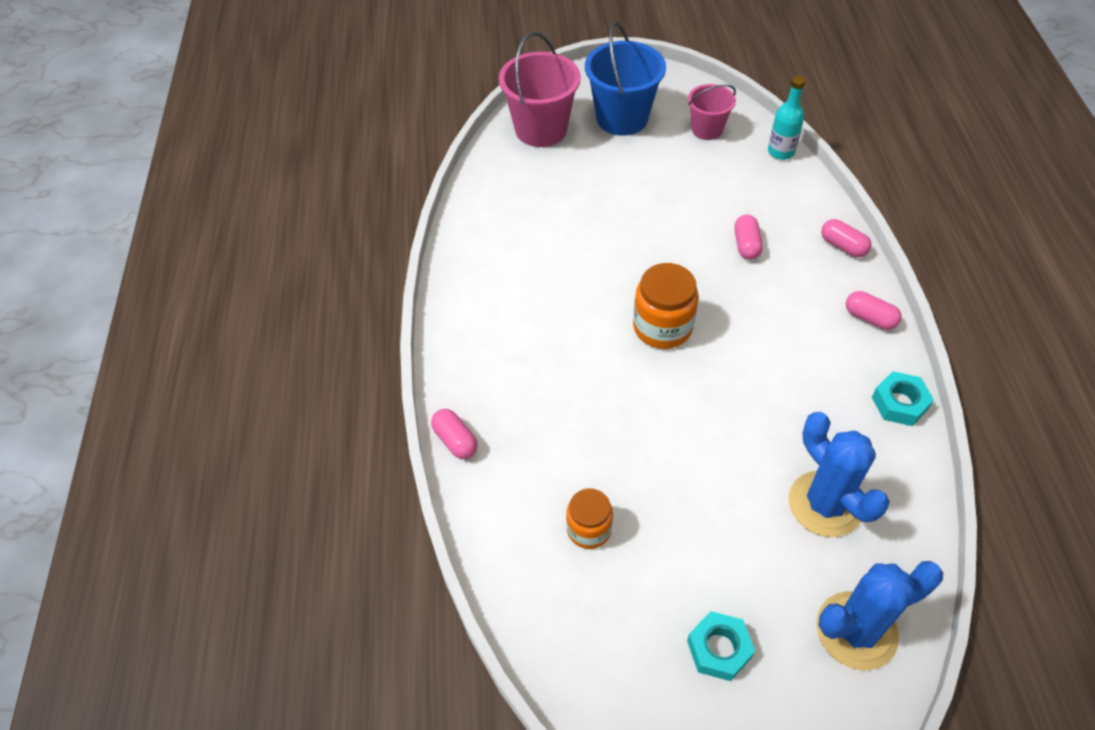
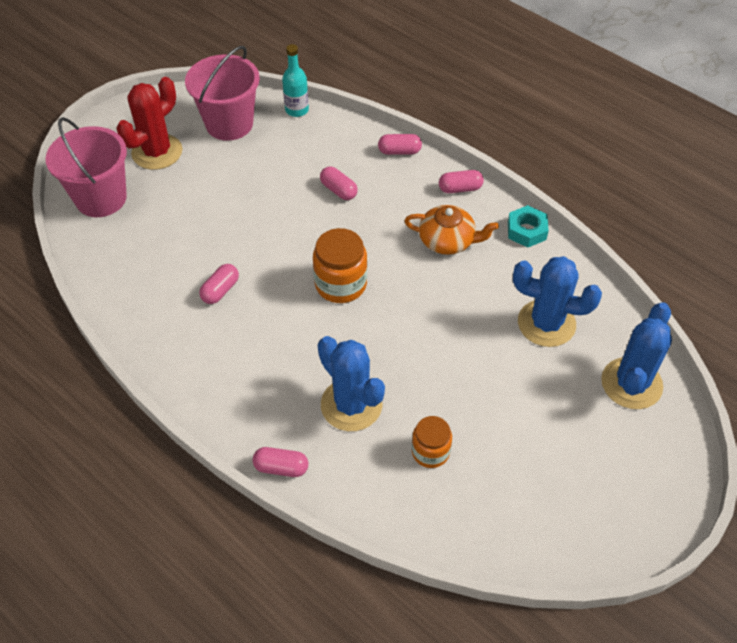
camera: 45 degrees left, 0 degrees up
(557, 263) = (220, 290): none -> pink capsule
(564, 435) = (351, 405): none -> blue cactus
(622, 118) = (157, 152): blue bucket -> red cactus
(707, 129) = (229, 124): pink bucket -> pink bucket, size x1.69
(719, 649) = (575, 457): turquoise nut -> none
(805, 357) = (447, 240): none -> orange teapot

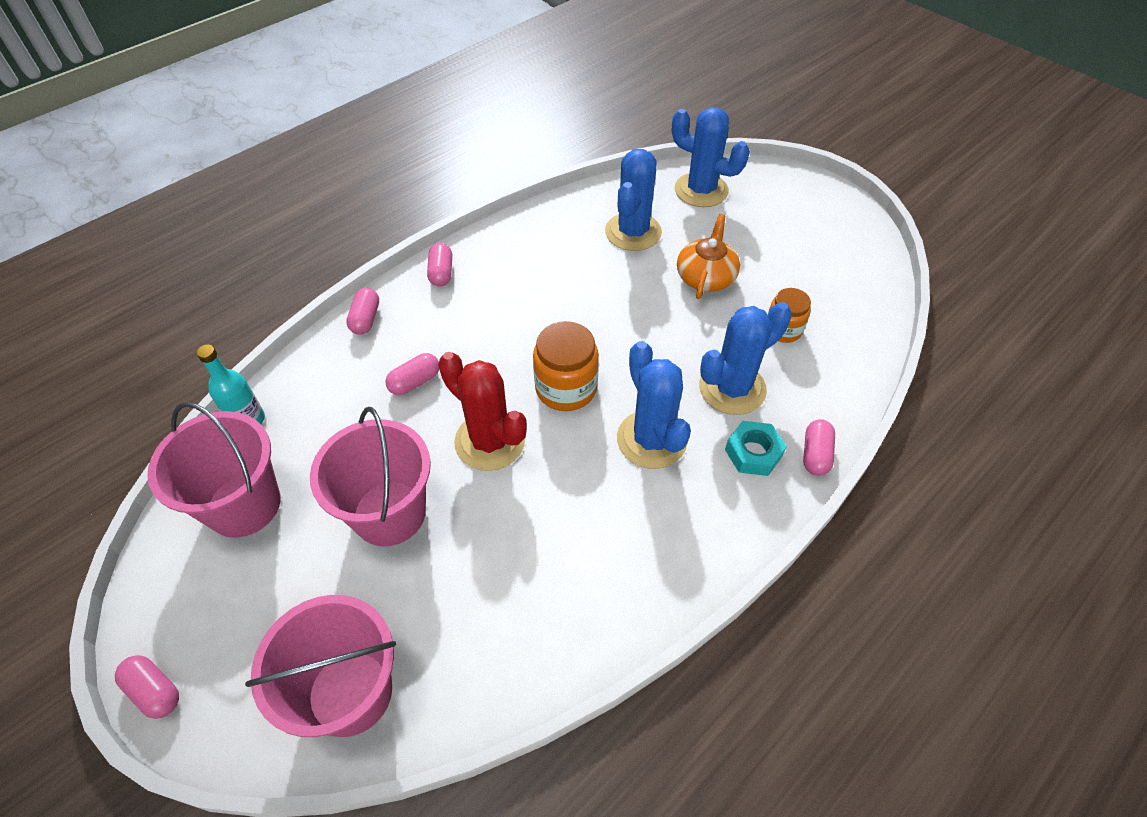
camera: 85 degrees left, 0 degrees up
(157, 152) = (270, 608): red cactus -> red cactus (490, 441)
(220, 290) = (562, 515): pink capsule -> pink capsule (155, 691)
(223, 195) = (389, 513): none -> pink bucket
(291, 345) = (651, 439): none -> blue cactus
(447, 240) = (516, 290): orange teapot -> orange teapot (706, 276)
(526, 231) = (513, 230): turquoise nut -> turquoise nut (753, 453)

